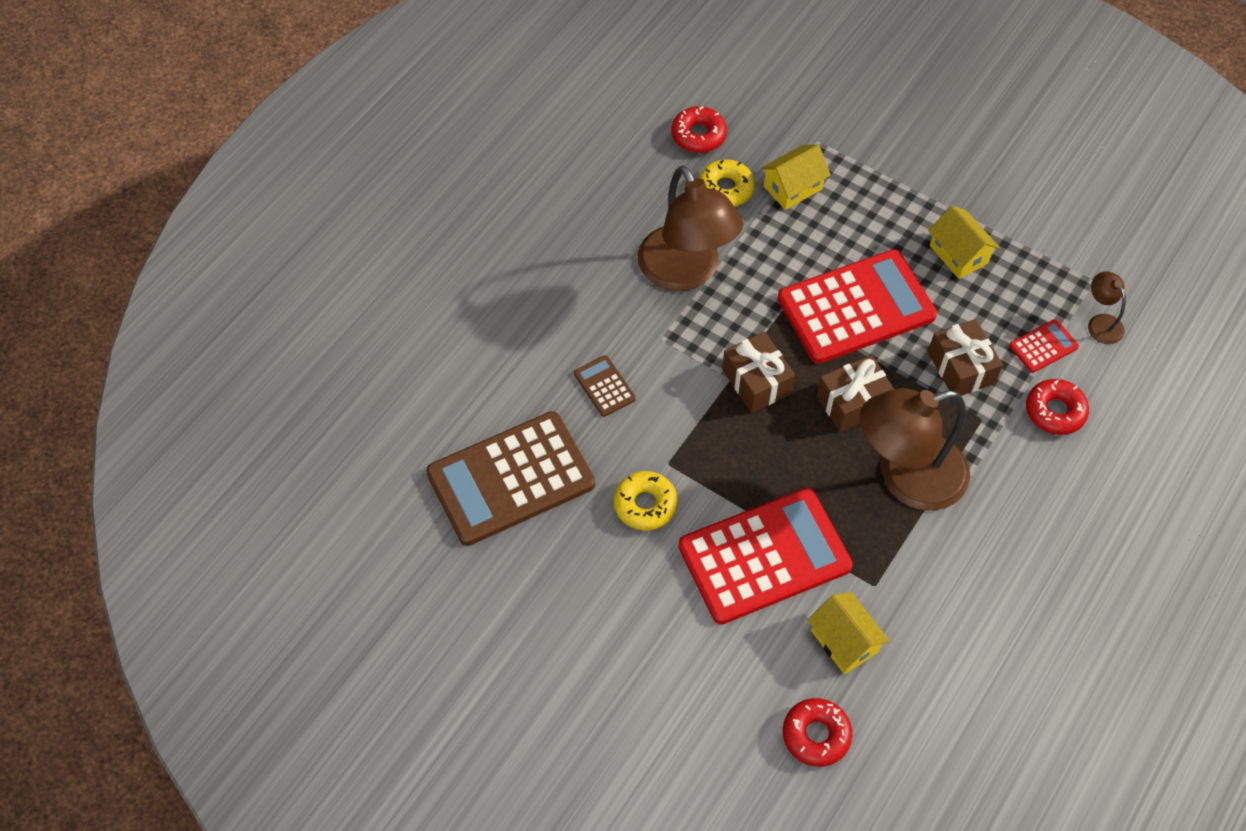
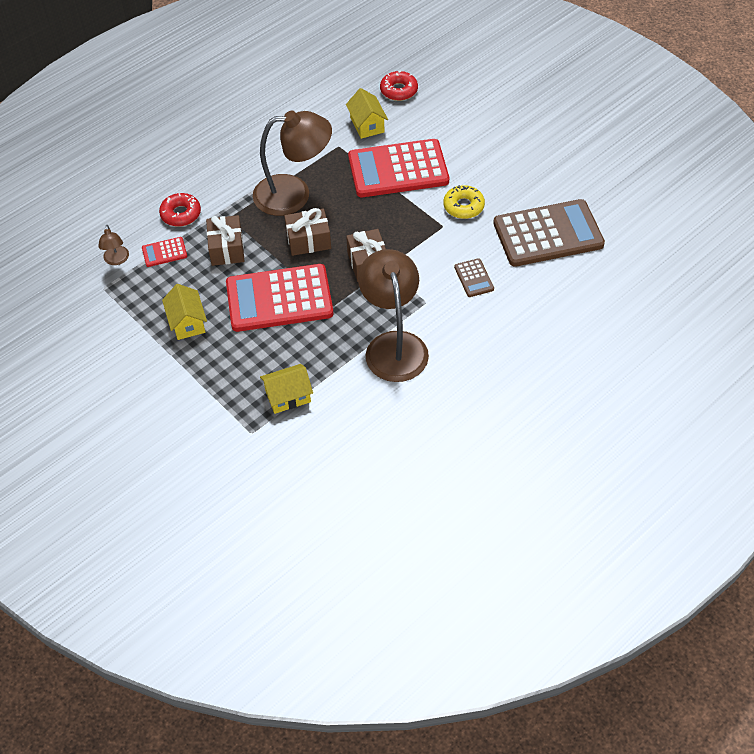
camera: 165 degrees left, 5 degrees down
(698, 135) = (348, 457): red donut -> none
(725, 189) = (341, 405): yellow donut -> none

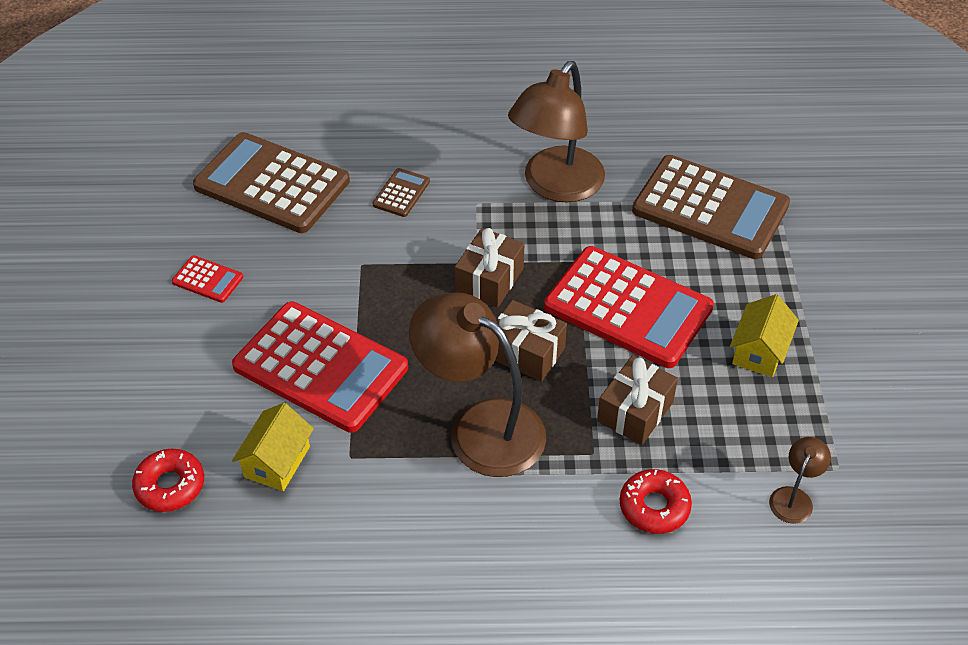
camera: 140 degrees left, 5 degrees down
(164, 252) = (720, 463): red calculator -> red calculator (207, 280)
(288, 396) = (710, 208): yellow house -> brown calculator
(463, 206) = (311, 270): yellow donut -> none

